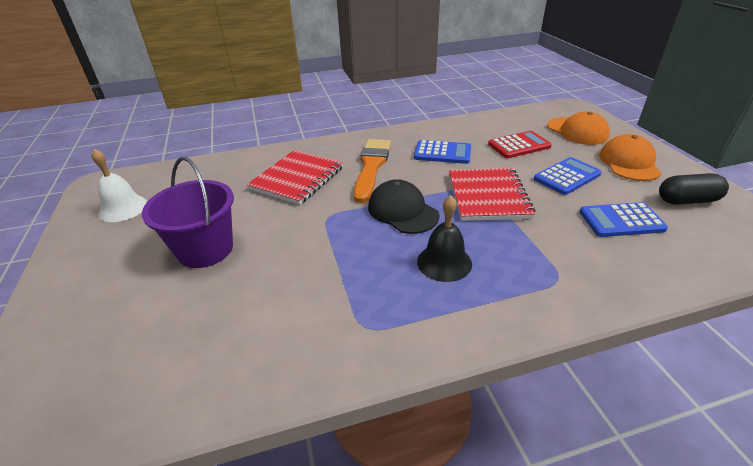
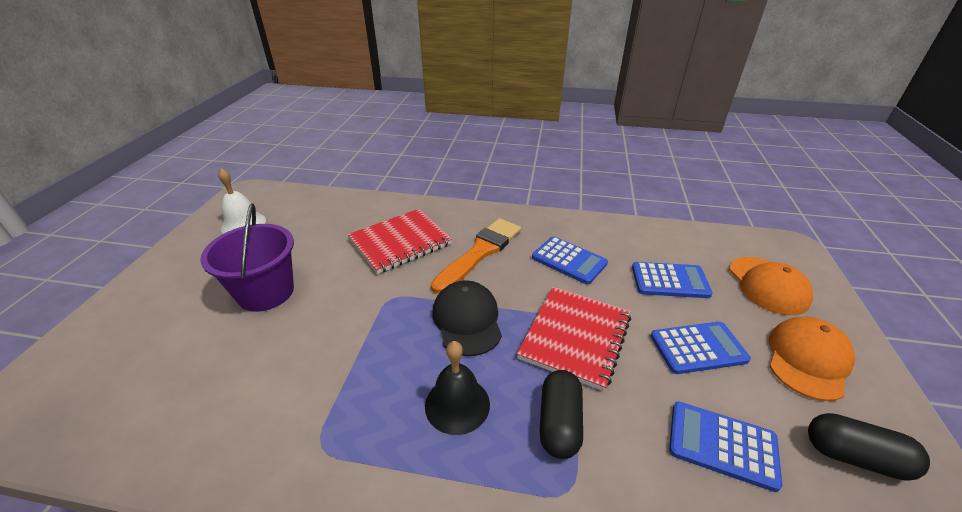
camera: 25 degrees right, 0 degrees up
(519, 145) = (670, 281): red calculator -> blue calculator
(521, 246) = (559, 423): none -> black capsule

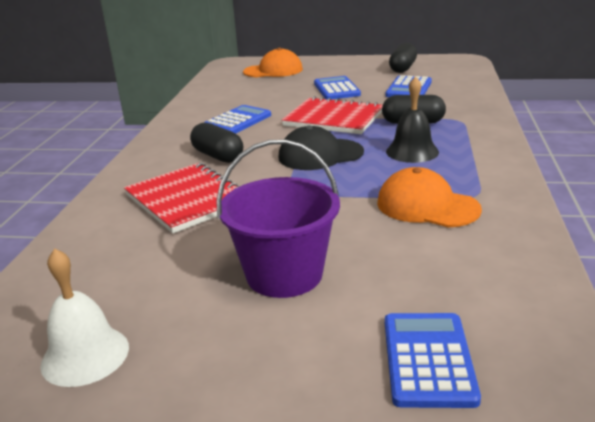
camera: 90 degrees left, 10 degrees down
(480, 252) = (218, 156): orange brush -> black capsule
(670, 281) = (267, 92): blue calculator -> blue calculator (428, 359)
(807, 360) = (340, 69): orange cap -> orange cap (427, 206)

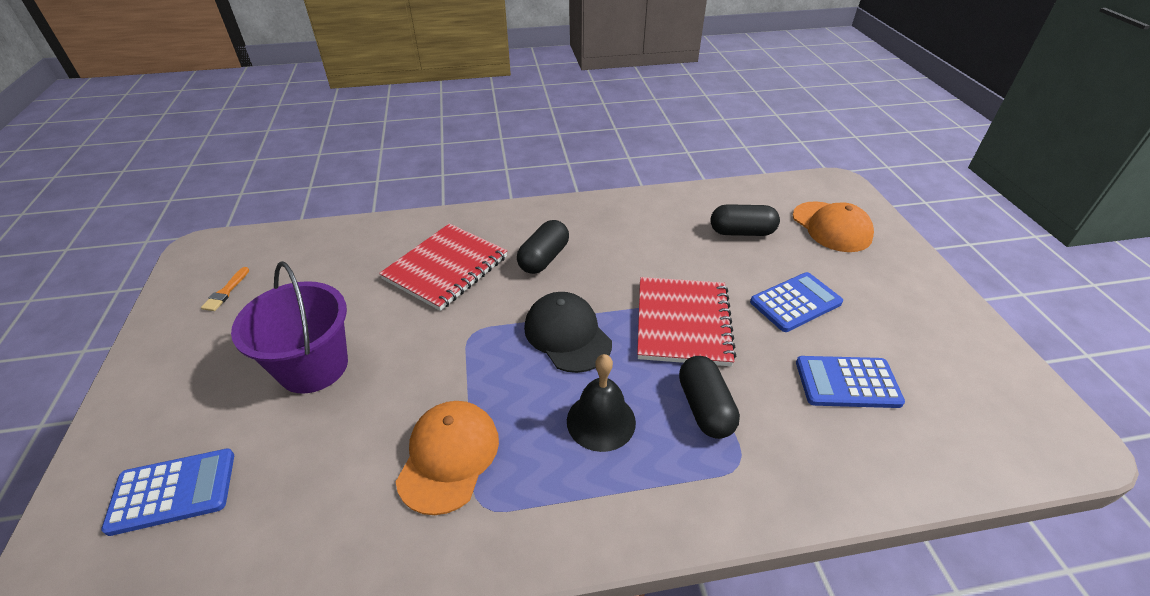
camera: 70 degrees right, 15 degrees up
(85, 355) = (226, 292): white bell -> orange brush
(237, 121) = (641, 245): blue calculator -> none
(403, 68) = (946, 360): black capsule -> black capsule (741, 232)

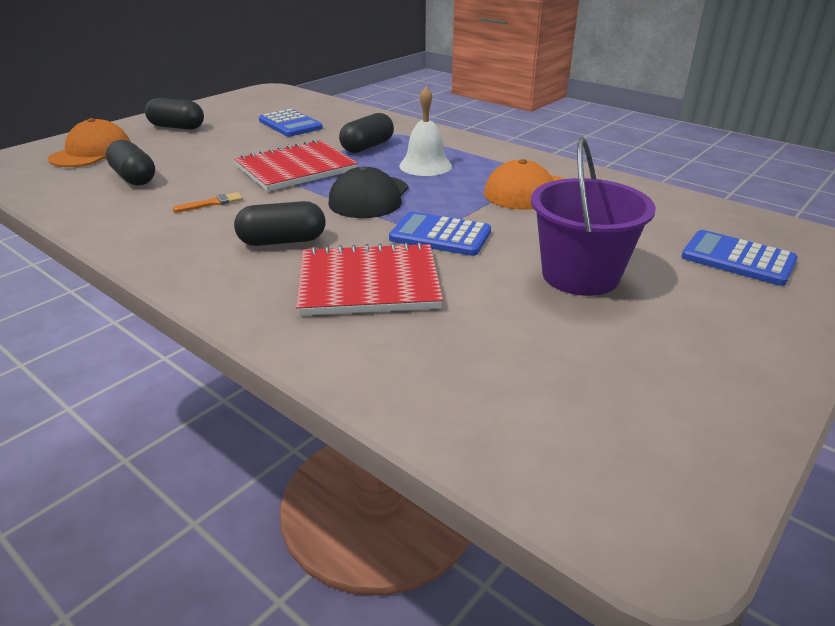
camera: 130 degrees left, 10 degrees down
(226, 292) = (639, 410): orange brush -> orange brush (212, 203)
(601, 421) = (425, 165): black bell -> white bell
(795, 302) = (223, 146): blue calculator -> blue calculator (440, 235)
(890, 293) = (177, 127): none -> black capsule

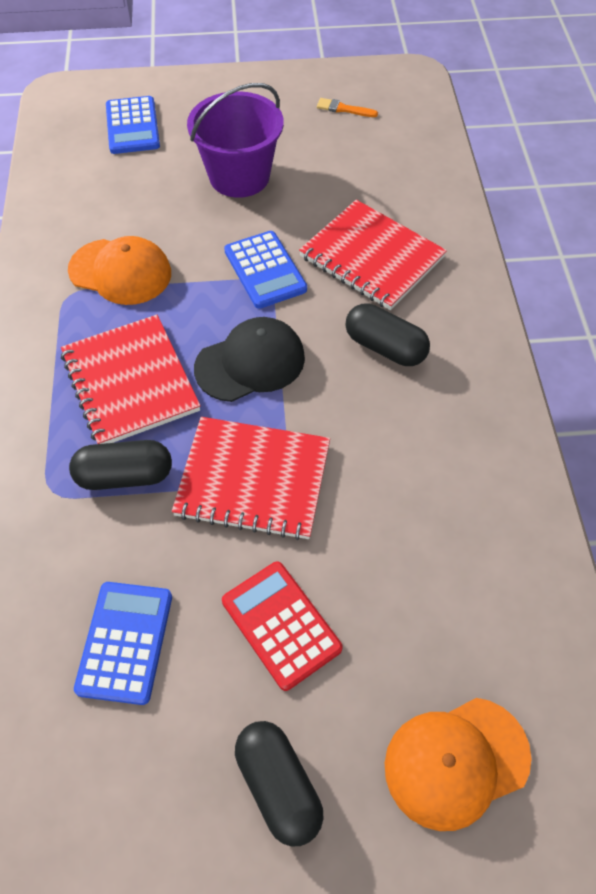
camera: 135 degrees left, 25 degrees up
(134, 178) = (440, 602): black capsule -> none
(212, 203) = (396, 462): orange brush -> orange brush (343, 109)
(221, 147) = (281, 625): none -> red calculator
(425, 165) = (130, 382): white bell -> red notebook

